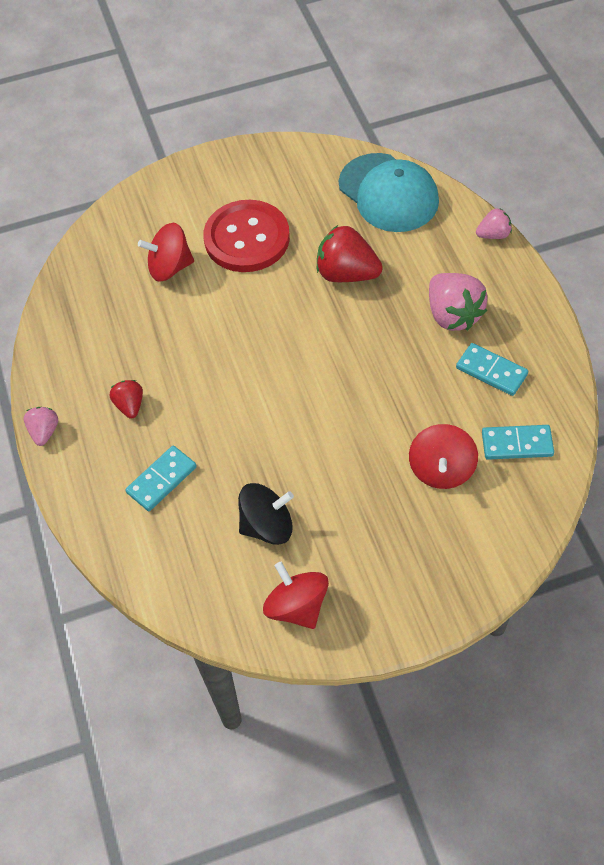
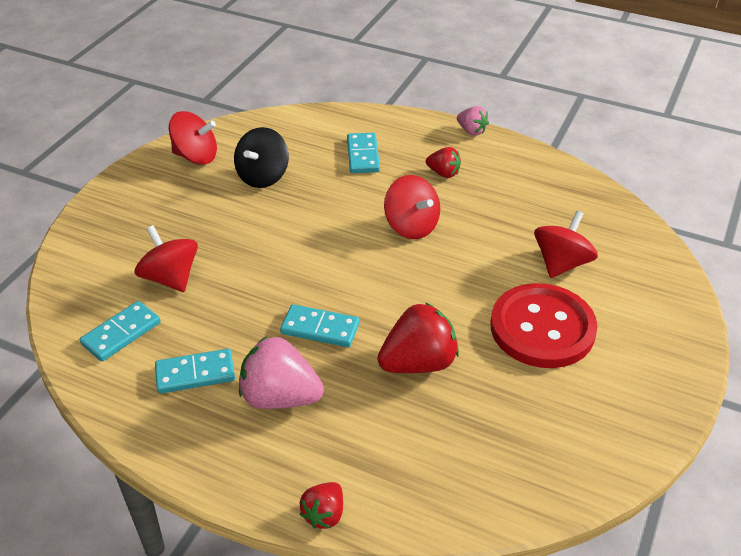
camera: 130 degrees right, 15 degrees down
(220, 375) = (411, 226): none -> red spinning top
(379, 342) = (320, 329): none -> turquoise domino
(388, 193) = (485, 475): turquoise cap -> none
(493, 234) = (324, 514): pink strawberry -> red strawberry

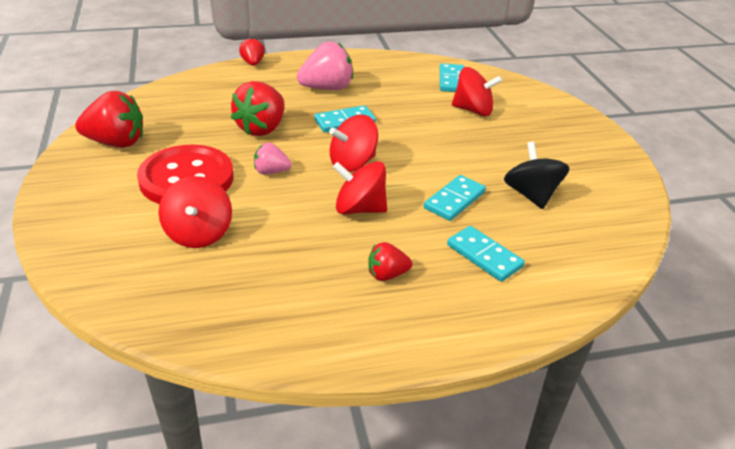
camera: 140 degrees right, 5 degrees down
(195, 374) = (385, 81): turquoise domino -> turquoise domino (454, 200)
(196, 156) = (606, 186): red spinning top -> red spinning top (352, 163)
(471, 131) = (415, 351): pink strawberry -> pink strawberry (271, 172)
(598, 421) = (116, 142): none -> red strawberry

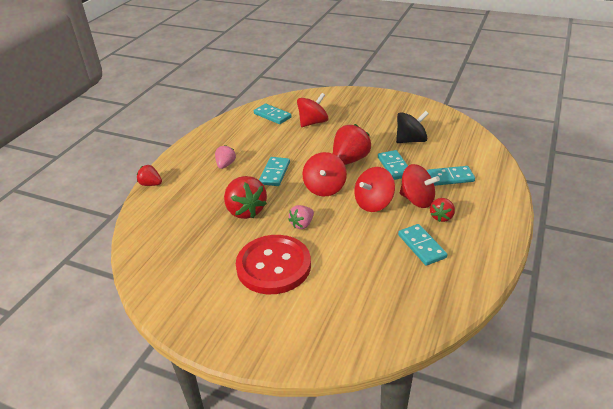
camera: 50 degrees left, 0 degrees up
(116, 142) = (188, 289): red strawberry -> red strawberry (350, 160)
(198, 233) = (343, 280): red spinning top -> red spinning top (417, 200)
(310, 275) = (422, 246): none -> turquoise domino
(327, 88) = (225, 165): pink strawberry -> pink strawberry, size x0.55
(531, 195) = (411, 140): black spinning top -> black spinning top turned 135 degrees clockwise

